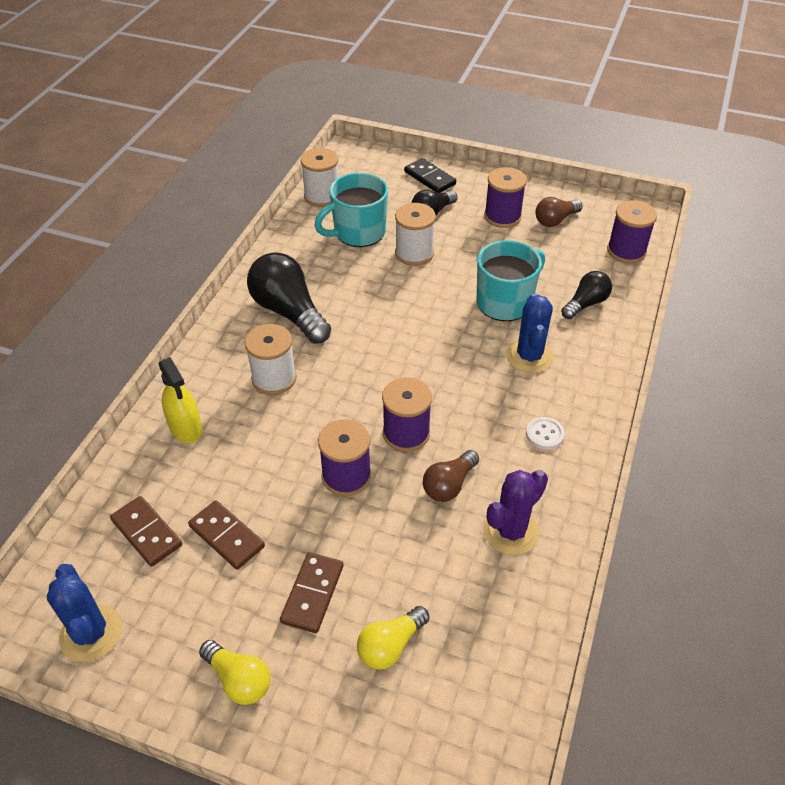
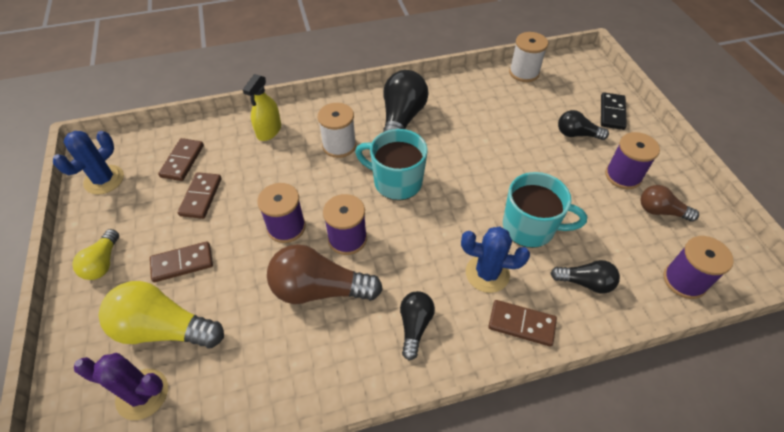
camera: 55 degrees right, 5 degrees up
(358, 232) = (510, 109): turquoise mug -> turquoise mug (396, 182)
(390, 645) = (164, 329): yellow light bulb -> yellow light bulb, size x1.75
(414, 253) = (523, 148): white spool -> none
(449, 485) = (319, 289): brown light bulb -> brown light bulb, size x1.75
(511, 531) = (303, 352): purple cactus -> purple cactus (142, 394)
(529, 356) = (487, 273): blue cactus -> blue cactus turned 45 degrees clockwise
(544, 434) = (415, 326): white button -> black light bulb
(594, 364) = (521, 324): none -> brown domino

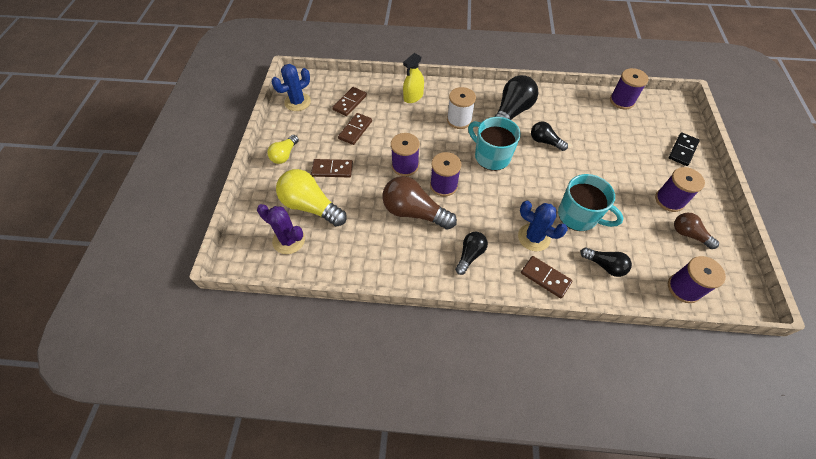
camera: 20 degrees right, 5 degrees up
(524, 72) = (621, 101): white spool -> purple spool
(576, 134) = (645, 159): black light bulb -> black light bulb (544, 141)

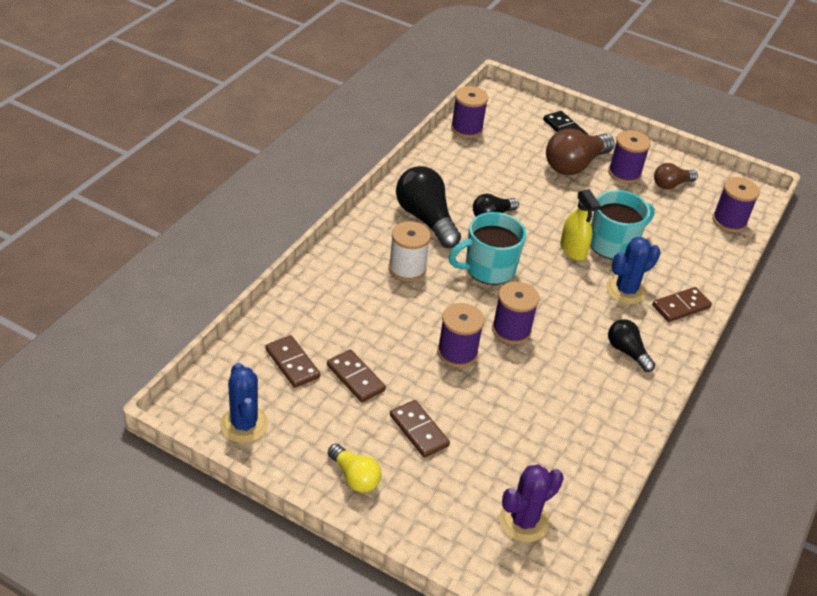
camera: 70 degrees left, 15 degrees down
(311, 206) = (475, 477): yellow light bulb -> none
(332, 169) = (419, 430): brown domino -> brown domino turned 60 degrees counterclockwise
(413, 97) = (330, 293): yellow spray bottle -> yellow spray bottle (573, 250)
(414, 212) = (540, 374): brown light bulb -> brown light bulb (575, 165)
(604, 265) = (683, 258): black light bulb -> none

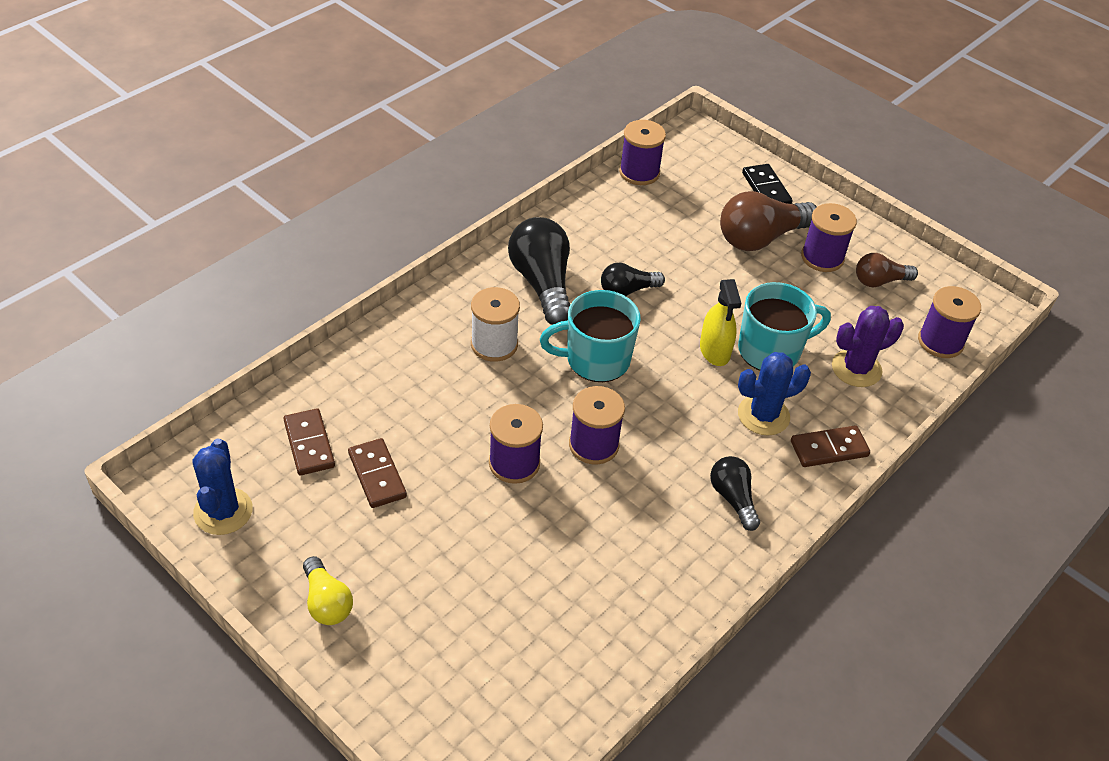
camera: 15 degrees right, 5 degrees up
(419, 430) = (427, 556): brown domino -> none
(524, 521) = (512, 700): purple cactus -> purple cactus (856, 368)

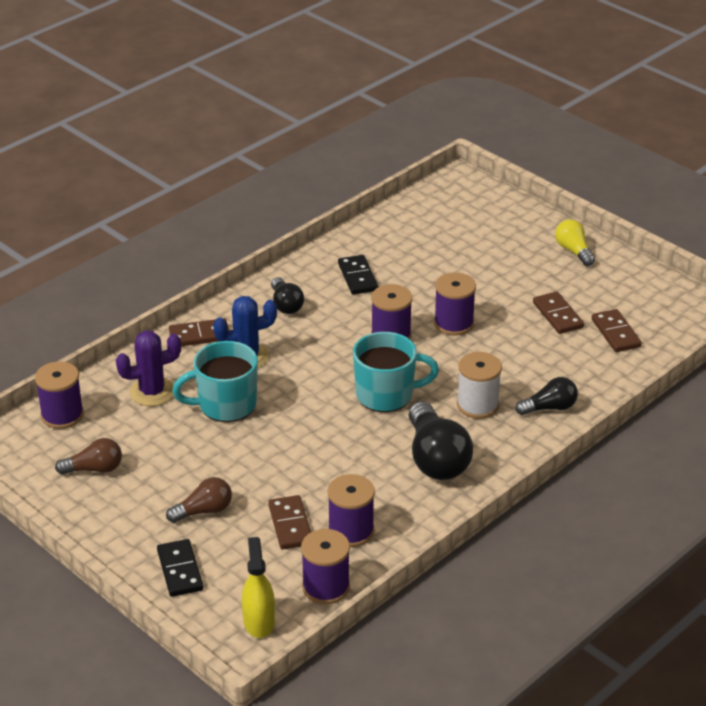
camera: 175 degrees left, 10 degrees down
(223, 511) = (663, 294): blue cactus -> none
(627, 290) = (352, 454): black light bulb -> black light bulb (549, 408)
(643, 549) = (358, 277): none -> black domino
(678, 223) = (290, 525): none -> brown domino
(714, 350) = (277, 404): yellow spray bottle -> yellow spray bottle (259, 621)
(760, 238) = (204, 511): brown light bulb -> brown light bulb, size x0.57
(822, 257) = (144, 492): purple spool -> purple spool (351, 531)

